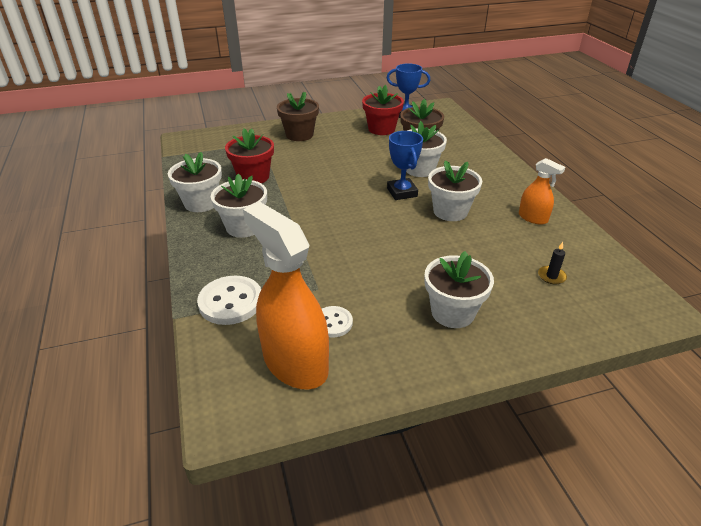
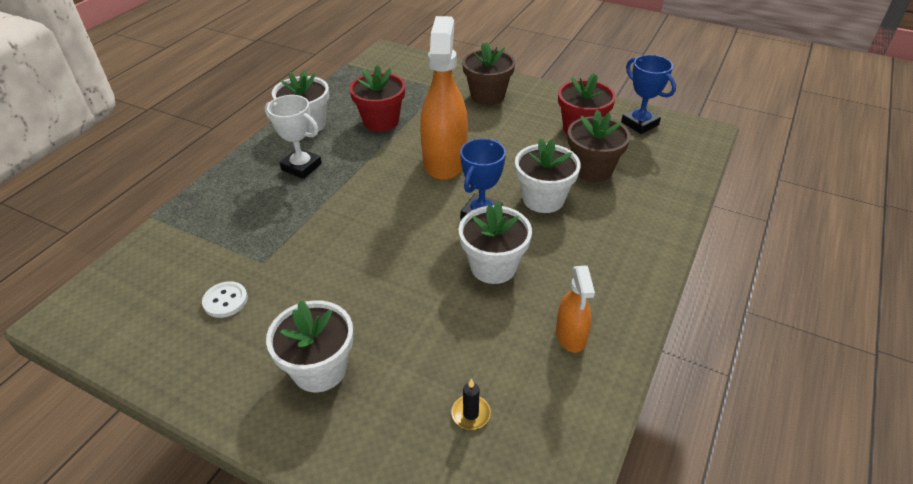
camera: 45 degrees right, 5 degrees up
(231, 302) = (196, 228): white button -> none
(244, 227) = (301, 167): white flower pot -> white trophy
(295, 363) = (154, 312): orange spray bottle -> orange spray bottle (445, 161)

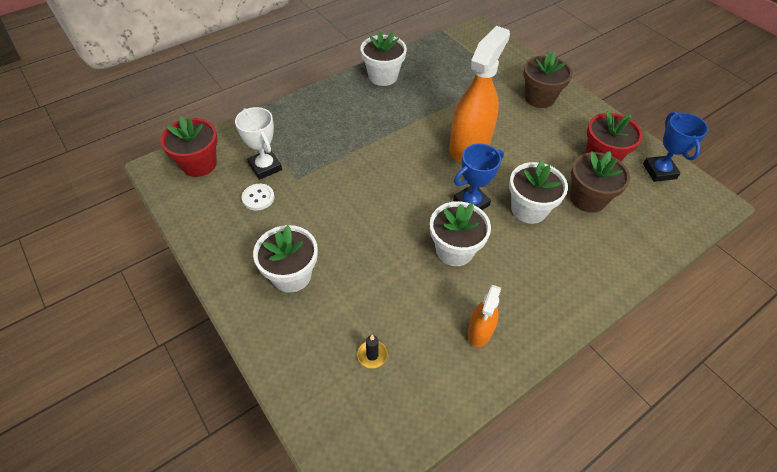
camera: 25 degrees right, 10 degrees up
(301, 167) = (360, 111): white trophy -> white trophy (265, 167)
(381, 121) = (440, 92): red flower pot -> red flower pot (199, 164)

